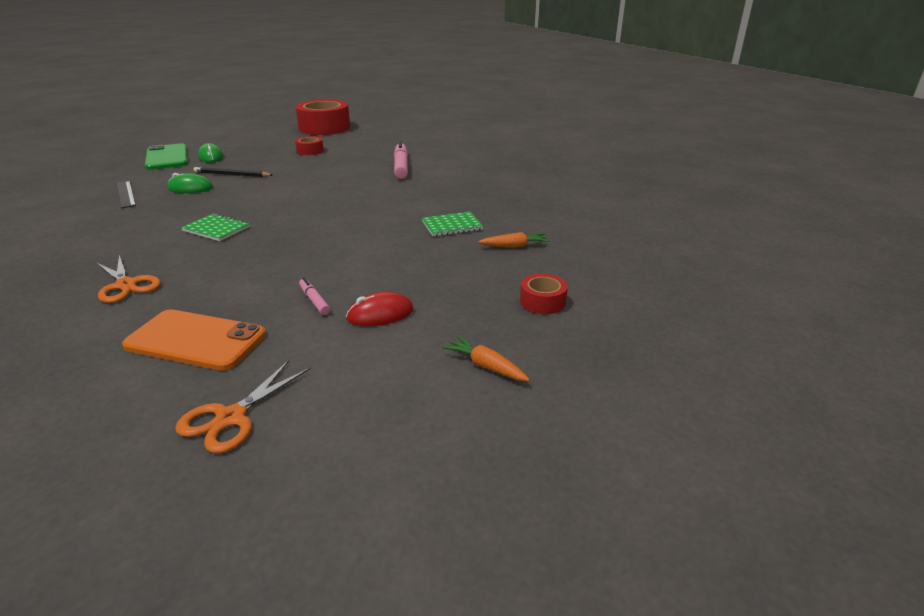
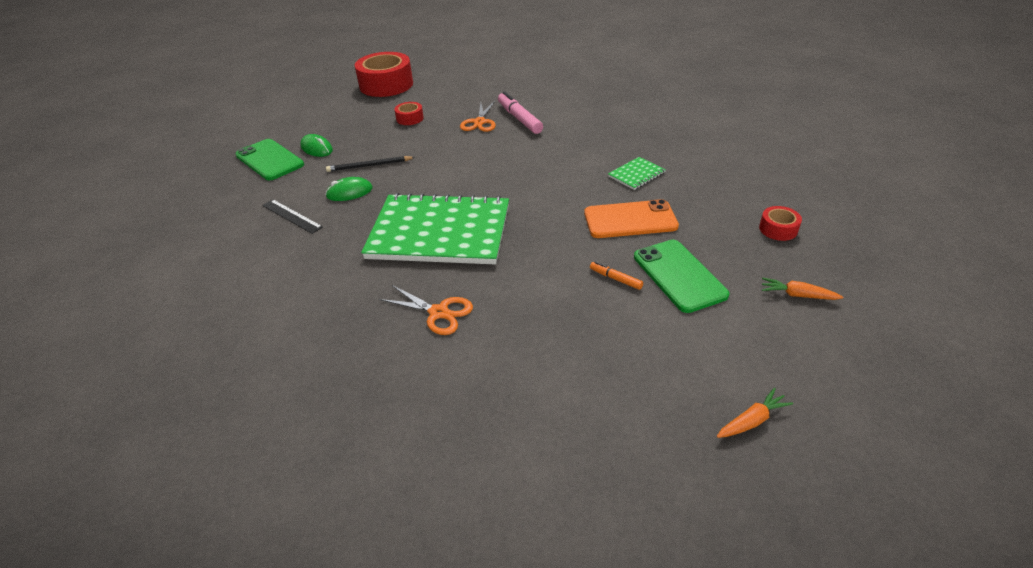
camera: 20 degrees left, 10 degrees up
(196, 340) = (569, 343): orange phone -> orange phone (630, 220)
(216, 229) = (439, 232): green notebook -> green notebook, size x2.50
(231, 417) = (678, 394): orange scissors -> orange scissors (479, 122)
(314, 300) = (615, 279): pink marker -> orange marker
(380, 314) = (679, 275): red mouse -> green phone
(514, 246) = (706, 183): orange carrot -> orange carrot (752, 421)

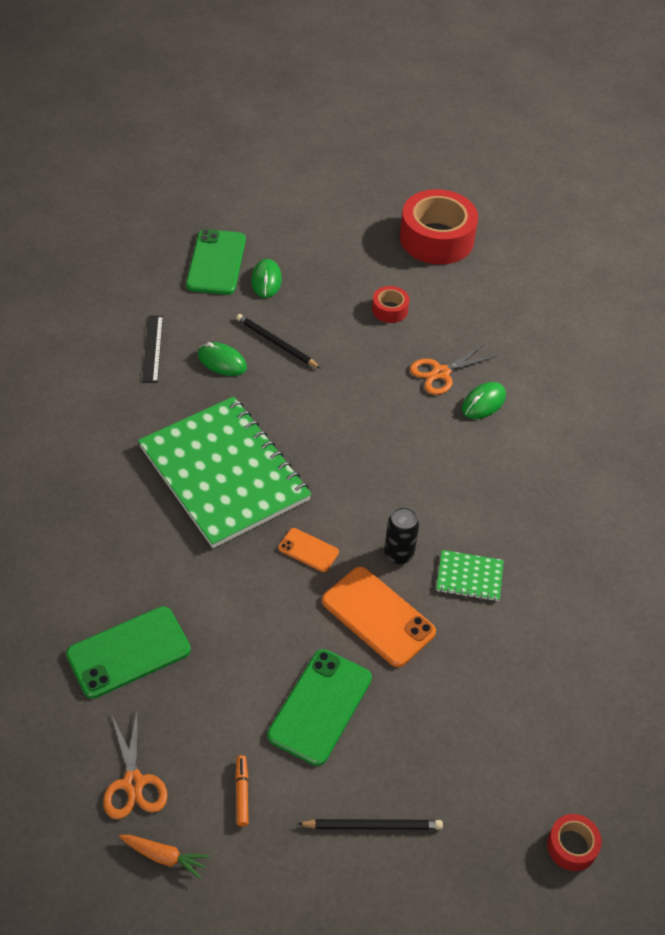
camera: 45 degrees right, 10 degrees up
(438, 312) = (118, 549): orange scissors -> orange scissors (133, 782)
(519, 119) = (483, 403): pink marker -> green mouse
(538, 351) = (128, 652): none -> green phone
(546, 224) = (308, 550): none -> orange phone
(591, 192) = (398, 554): none -> black can
(615, 279) = (271, 656): orange marker -> orange marker (242, 793)
(778, 229) = (479, 761): red tape -> red tape (572, 846)
(797, 295) = (373, 826): orange carrot -> black pencil

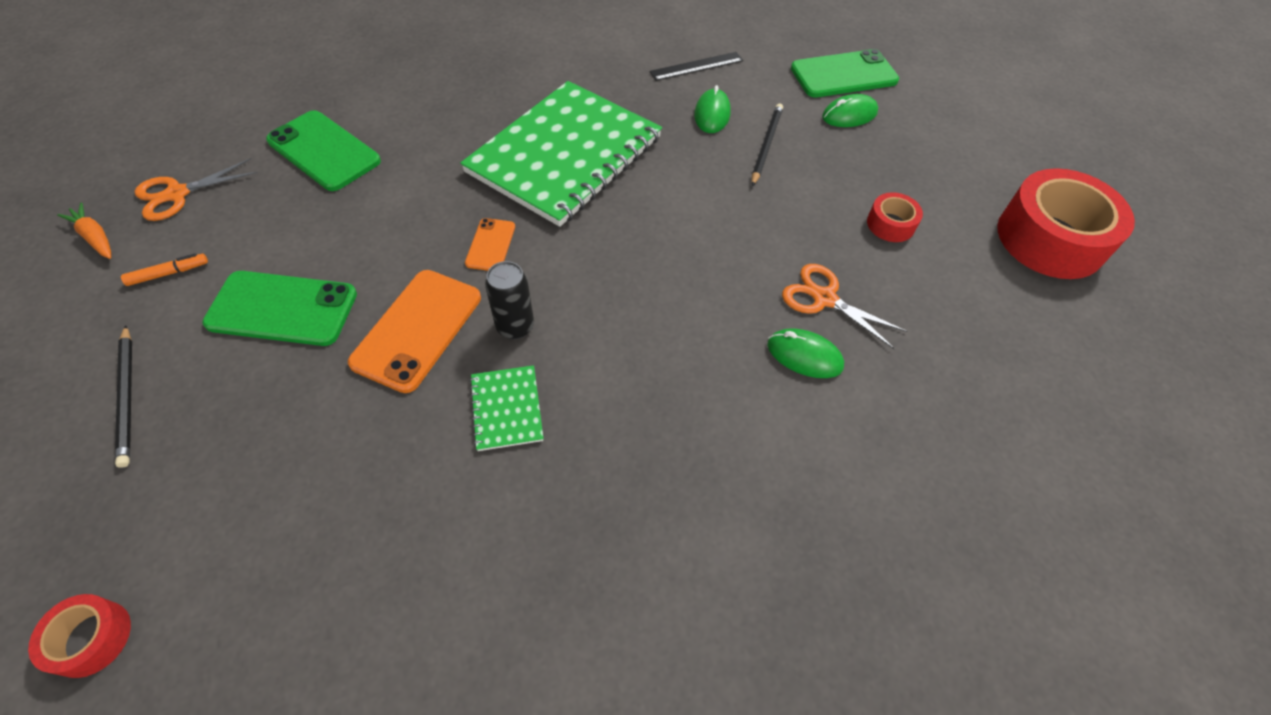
camera: 70 degrees right, 5 degrees up
(164, 856) = (95, 237): orange carrot -> orange carrot turned 135 degrees clockwise

